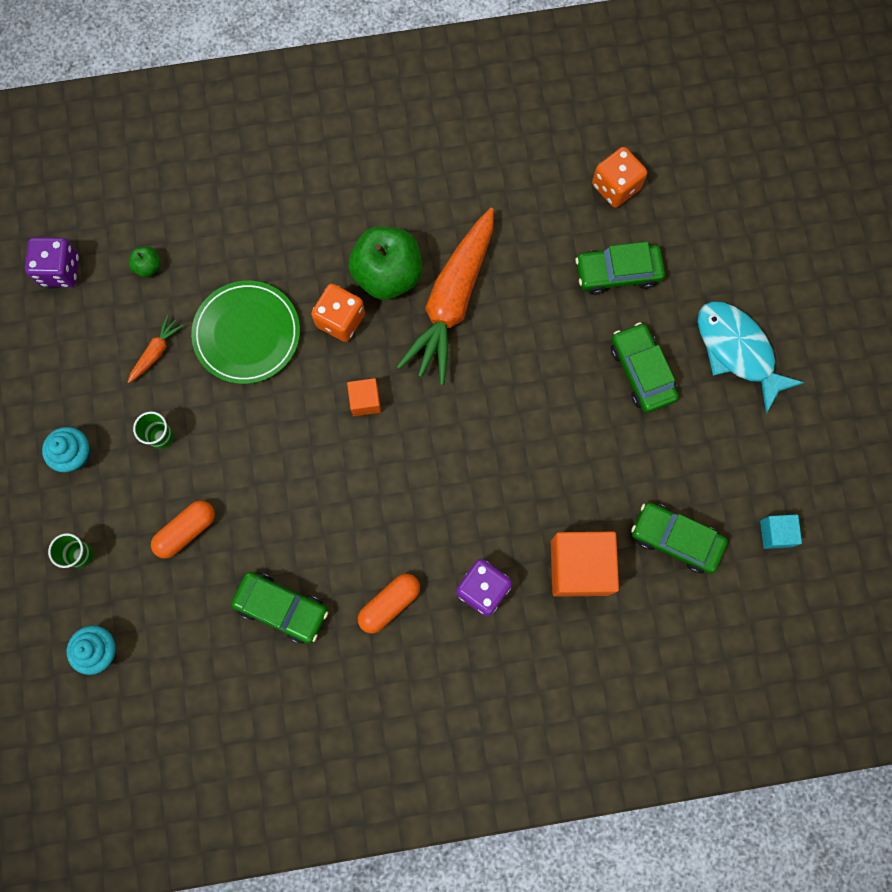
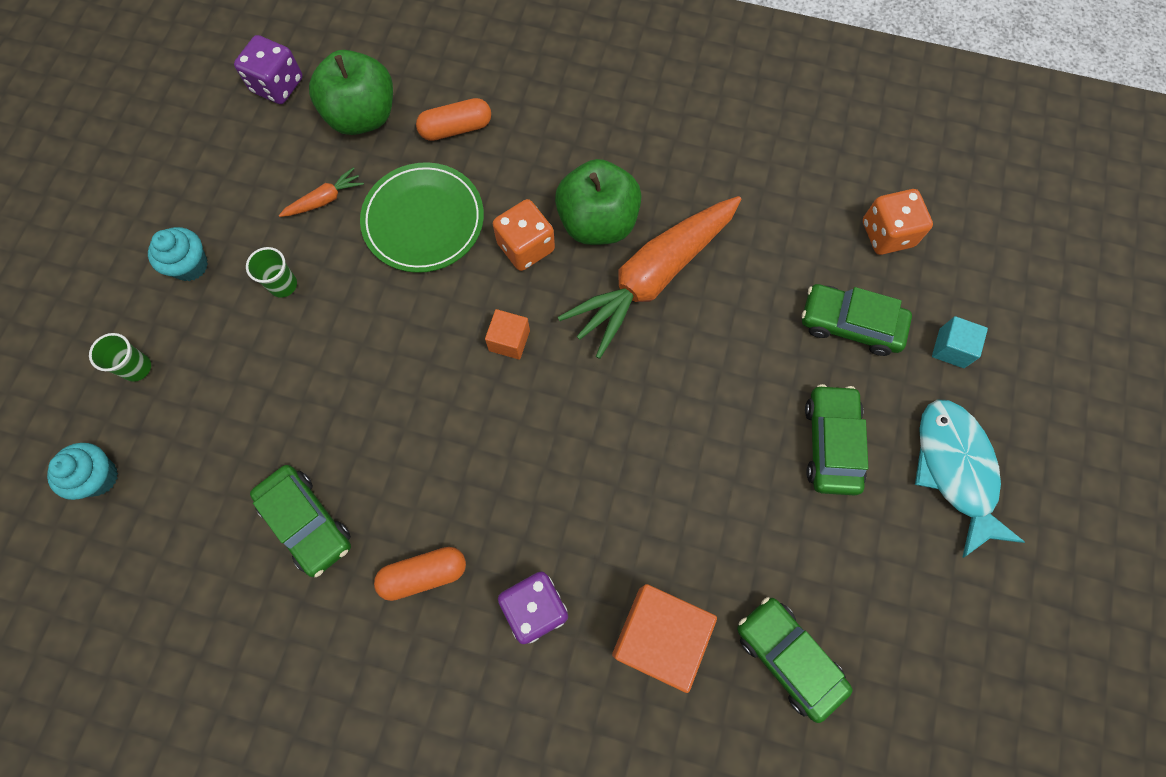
camera: 25 degrees right, 5 degrees down
(148, 267) = (362, 116): green apple -> green apple, size x2.34
(186, 531) = (254, 392): orange capsule -> orange capsule (456, 128)
(775, 533) = (916, 710): turquoise cube -> turquoise cube (951, 348)

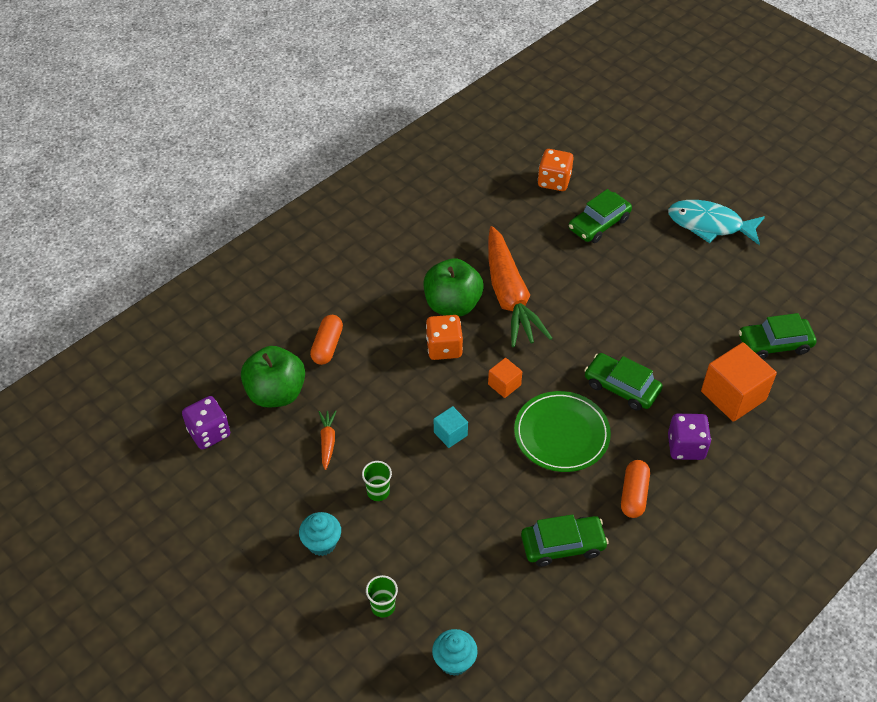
camera: 60 degrees left, 20 degrees down
(423, 220) = (385, 393): green plate -> green plate (561, 434)
(831, 443) = (664, 267): green car -> green car (621, 387)
(951, 348) = (640, 191): turquoise cube -> turquoise cube (450, 434)

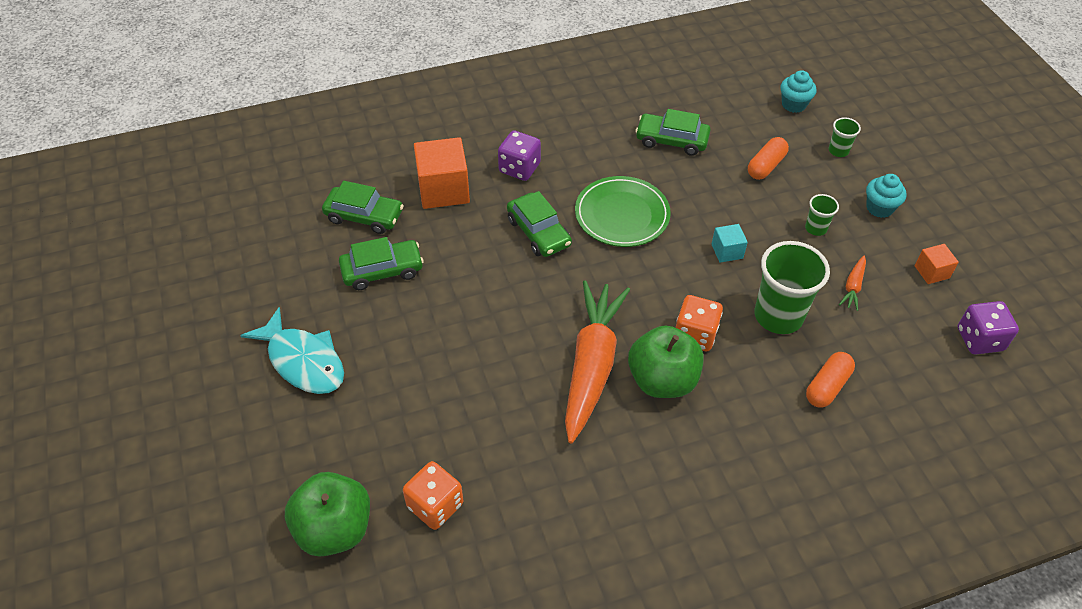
camera: 155 degrees left, 0 degrees up
(276, 393) = (898, 354): green apple -> green apple (334, 529)
(383, 389) = (778, 316): none -> green cup
(504, 384) = (651, 275): orange cube -> orange cube (931, 272)
(599, 224) = (427, 415): green car -> green car (382, 270)
(634, 494) = (590, 152): orange capsule -> orange capsule (765, 166)

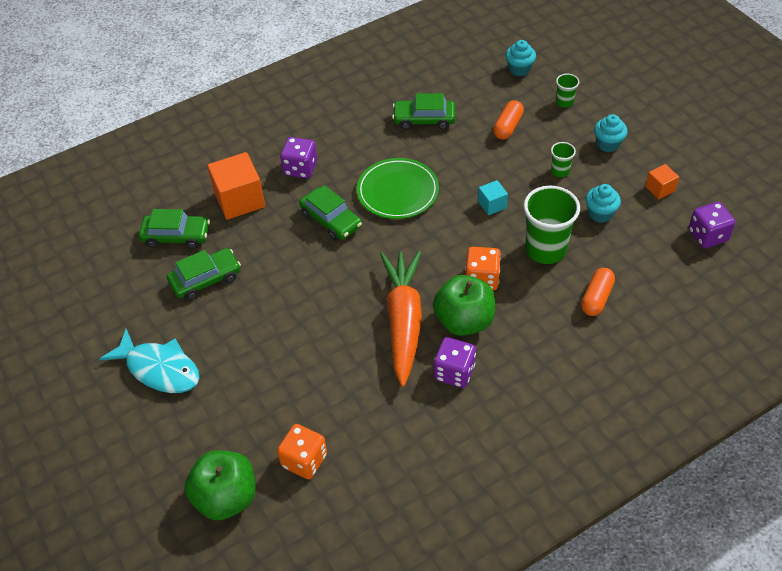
camera: 10 degrees left, 0 degrees up
(636, 439) = (454, 372): none -> purple dice
(853, 287) = (600, 213): orange carrot -> turquoise cupcake

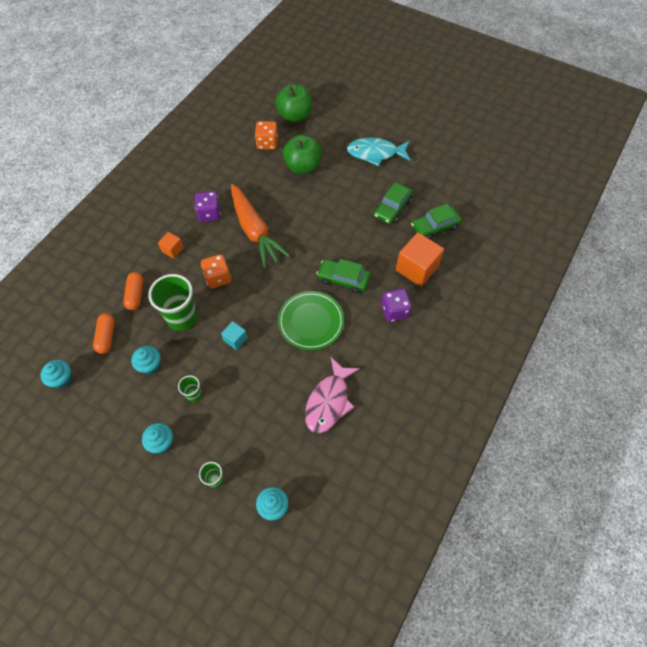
camera: 150 degrees right, 10 degrees up
(424, 119) = (329, 401): green car -> pink fish
(464, 321) = (217, 245): green apple -> green apple (303, 167)
(508, 126) = (255, 425): orange capsule -> orange capsule (106, 337)
(660, 189) = (107, 411): orange cube -> orange cube (172, 250)
(707, 235) = (62, 379): purple dice -> turquoise cupcake

